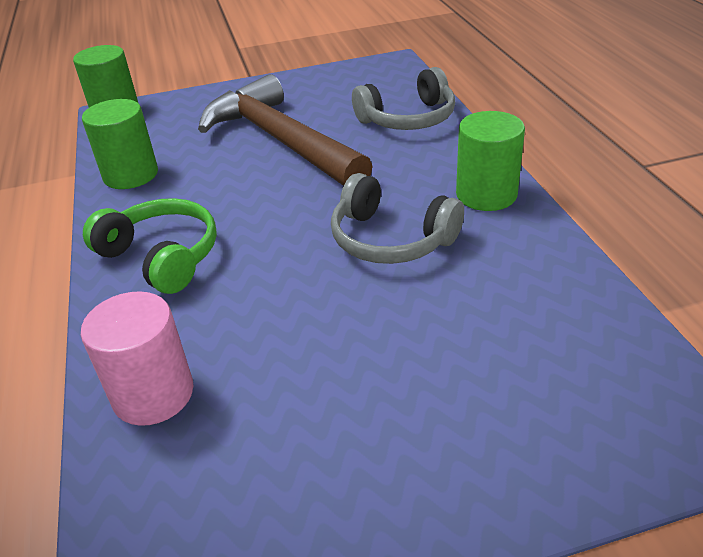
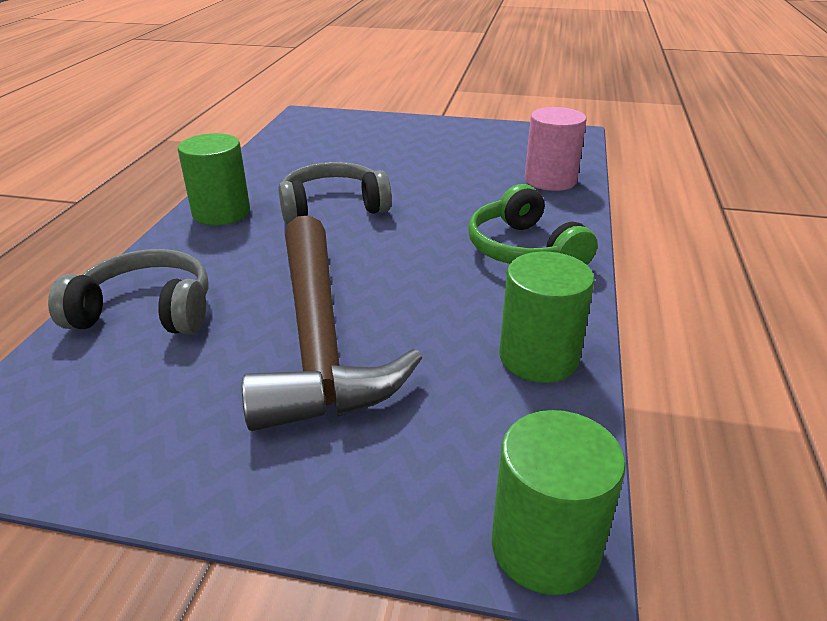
camera: 155 degrees left, 5 degrees down
(391, 239) = (333, 207): grey headphones -> grey headphones turned 75 degrees counterclockwise

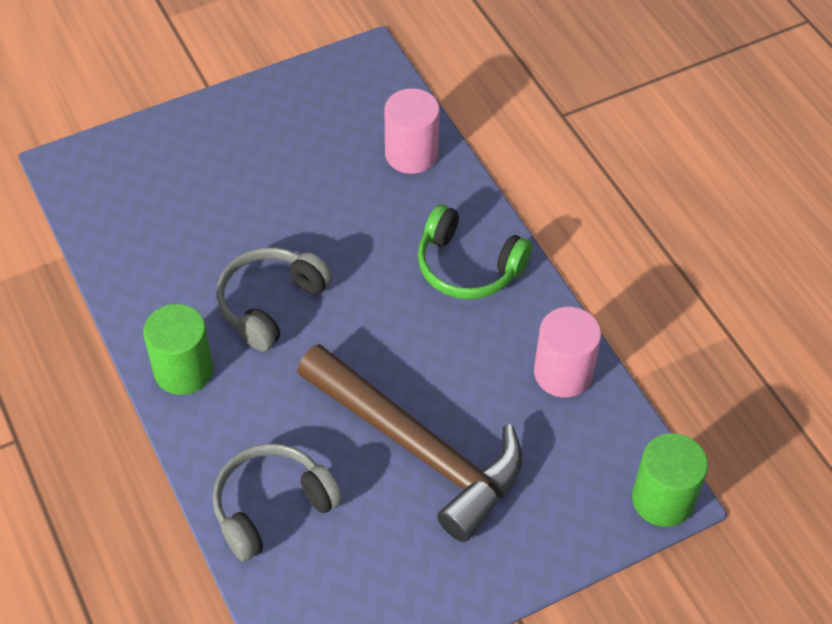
camera: 40 degrees left, 20 degrees up
(538, 358) = (563, 373): green cylinder -> pink cylinder

